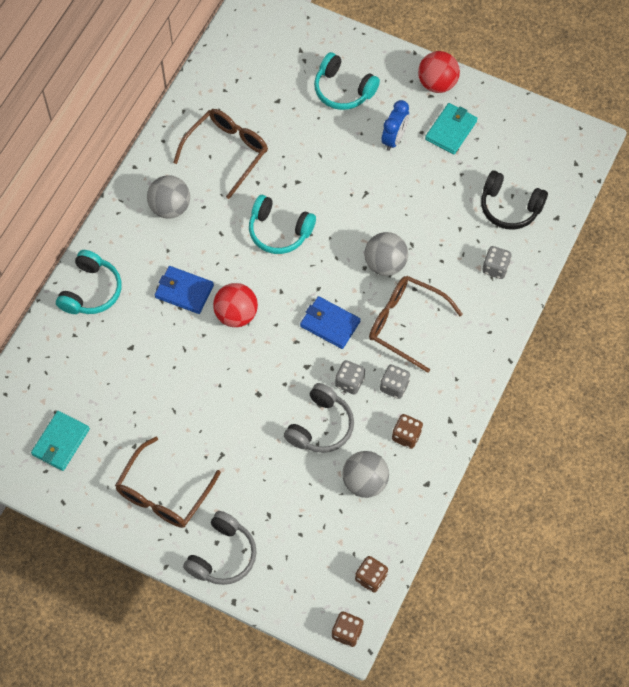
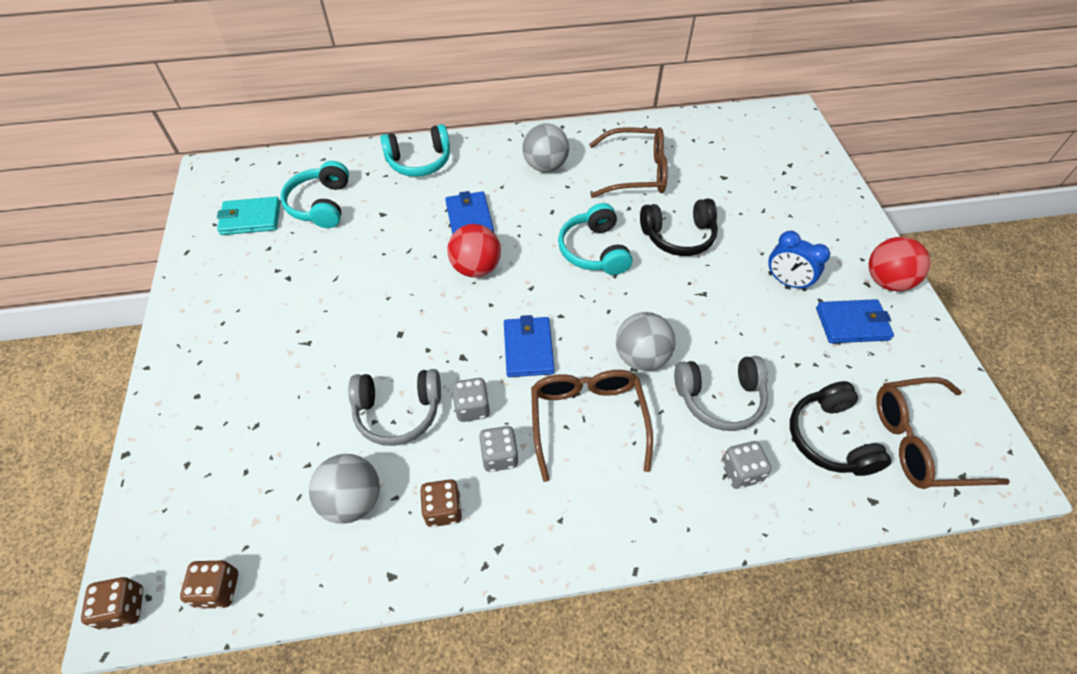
camera: 55 degrees right, 10 degrees down
(163, 493) = (235, 319): brown glasses -> brown glasses (921, 441)
(222, 555) = (182, 410): grey headphones -> grey headphones (720, 398)
(308, 171) = (678, 236): none -> black headphones
(343, 90) = (789, 214): turquoise headphones -> turquoise headphones (321, 204)
(394, 139) = (786, 282): blue clock -> blue clock turned 45 degrees clockwise
(451, 130) = (852, 323): turquoise wallet -> blue wallet

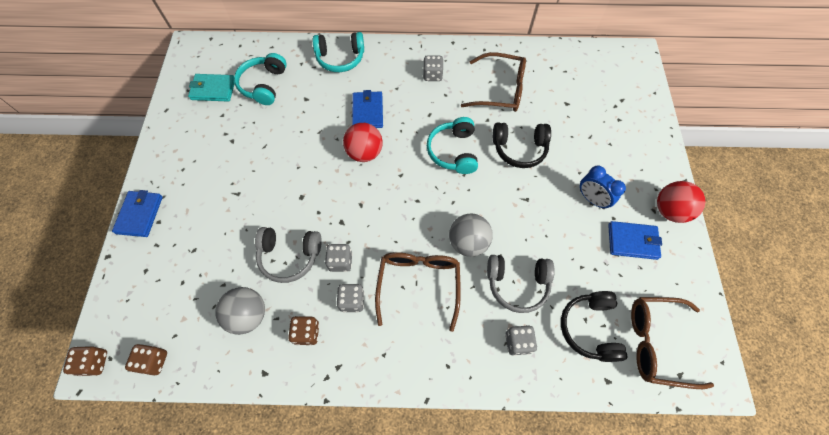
camera: 10 degrees right, 10 degrees up
(528, 349) = (388, 223): blue wallet -> blue wallet (140, 215)
(545, 166) = (432, 75): grey ball -> grey dice

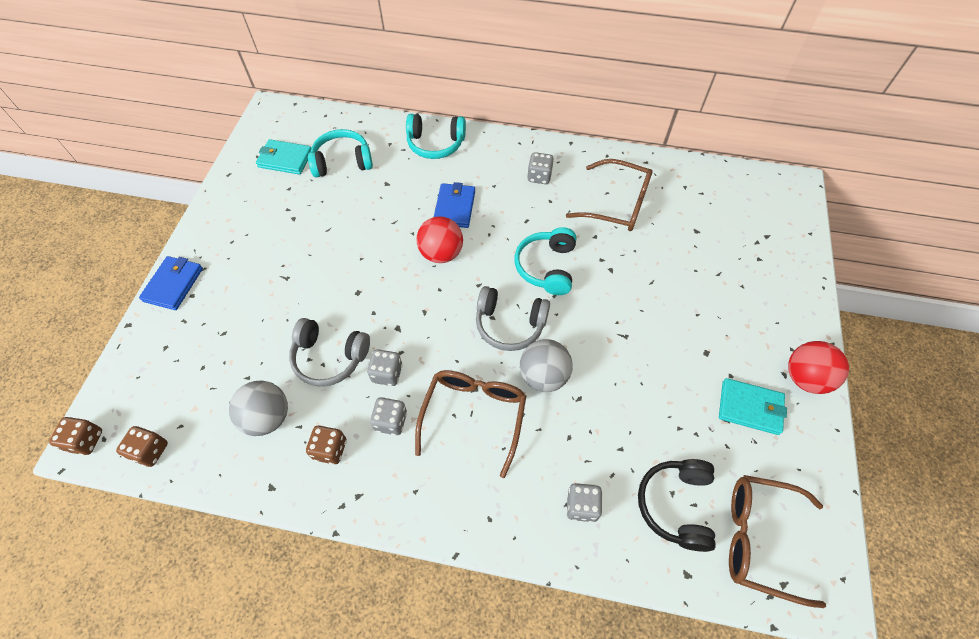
camera: 10 degrees right, 5 degrees down
(264, 85) = (342, 162): turquoise headphones -> turquoise headphones turned 60 degrees clockwise
(517, 284) = (594, 435): grey headphones -> grey headphones (510, 324)
(519, 149) = (627, 275): black headphones -> none
(592, 199) = (707, 348): blue clock -> none
(632, 241) = (750, 407): blue wallet -> turquoise wallet

